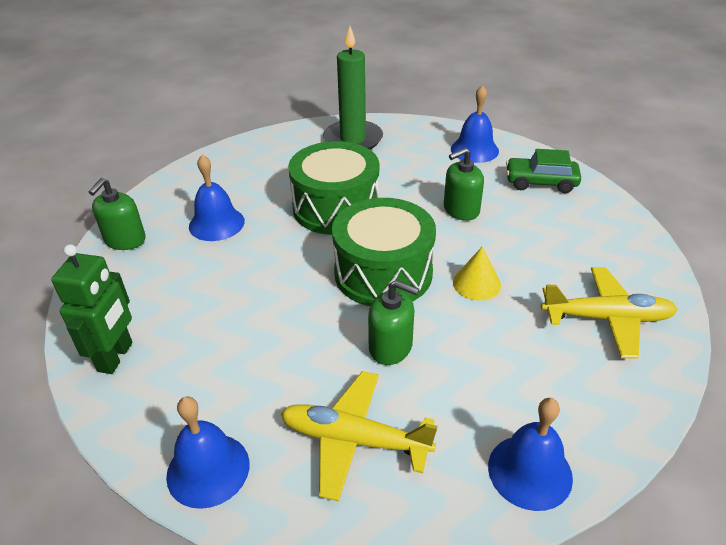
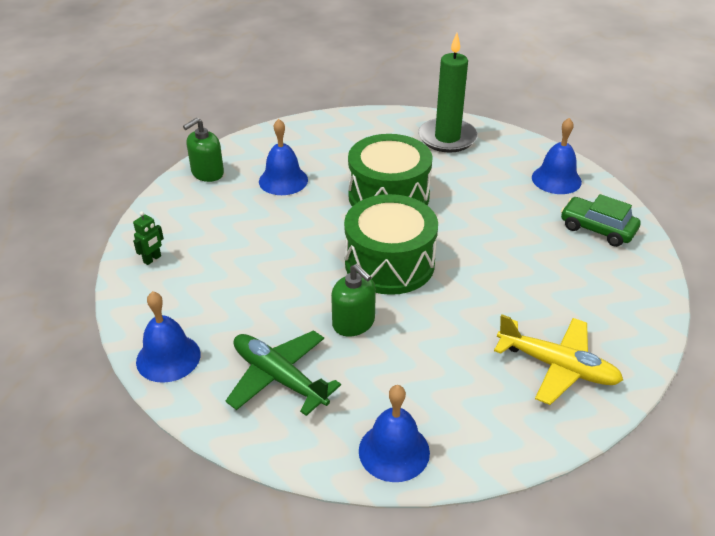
camera: 25 degrees right, 0 degrees up
(116, 357) = (152, 259): green robot -> green robot, size x0.52
(354, 440) = (279, 377): yellow plane -> green plane
(461, 210) = (498, 231): green soap dispenser -> none
(476, 283) = (463, 298): yellow cone -> none

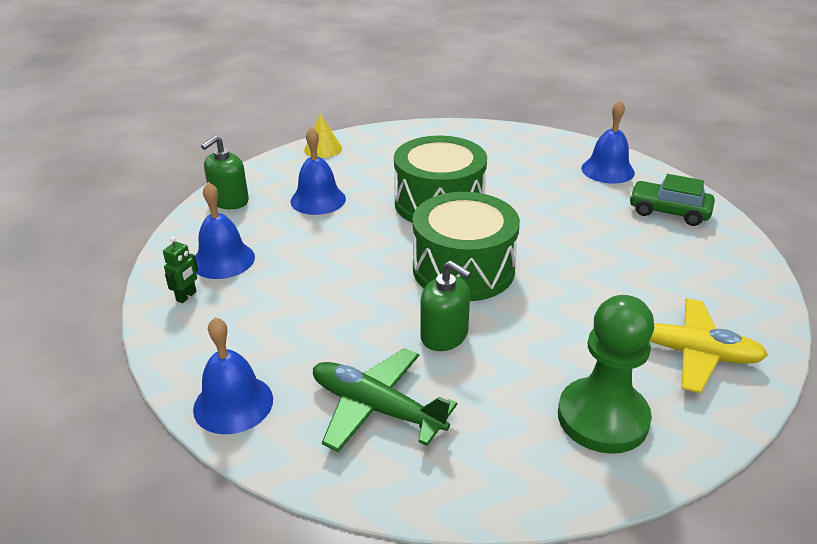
camera: 10 degrees left, 5 degrees down
(301, 129) = (323, 149): none -> yellow cone
(394, 451) = (541, 473): blue bell -> blue bell (223, 260)
(447, 138) = (481, 143): green candle -> none
(461, 413) = (602, 418): none -> green pawn

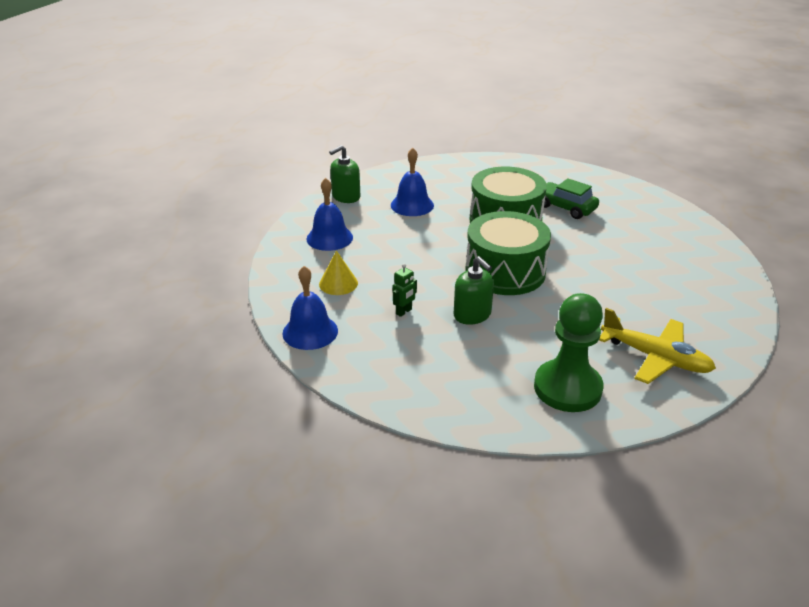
camera: 15 degrees right, 0 degrees up
(186, 296) = (297, 258): green robot -> green robot (404, 312)
(323, 149) = (428, 167): yellow cone -> yellow cone (338, 283)
(376, 408) = (406, 352): green plane -> none
(607, 170) = (657, 215): blue bell -> none
(668, 211) = (694, 254): green car -> green car (565, 207)

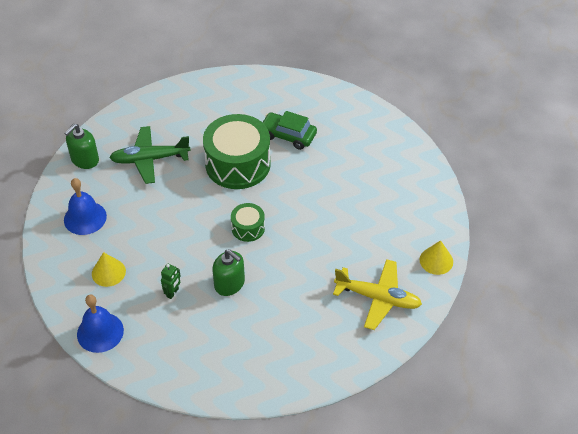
camera: 15 degrees left, 15 degrees up
(412, 205) = (149, 159): blue bell -> green plane
(505, 271) = (248, 228): green drum -> green drum, size x0.49
(567, 388) = (315, 344): green pawn -> none
(735, 335) = (436, 260): none -> yellow cone

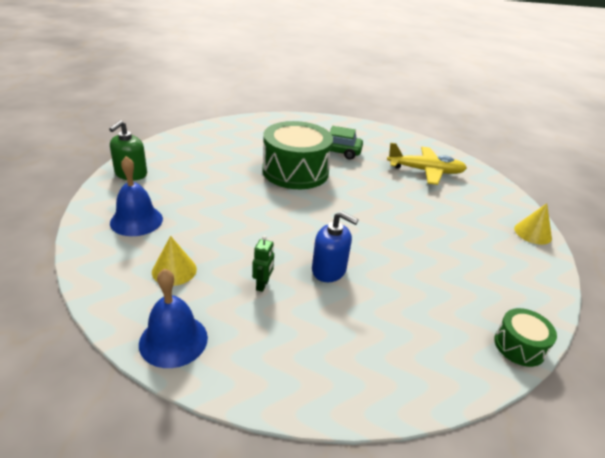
camera: 15 degrees left, 15 degrees down
(149, 159) = (202, 171): green plane -> none
(229, 284) = (329, 270): green soap dispenser -> blue soap dispenser
(248, 228) = (327, 219): green drum -> green drum (519, 346)
(378, 298) = (500, 270): yellow plane -> yellow plane (426, 171)

